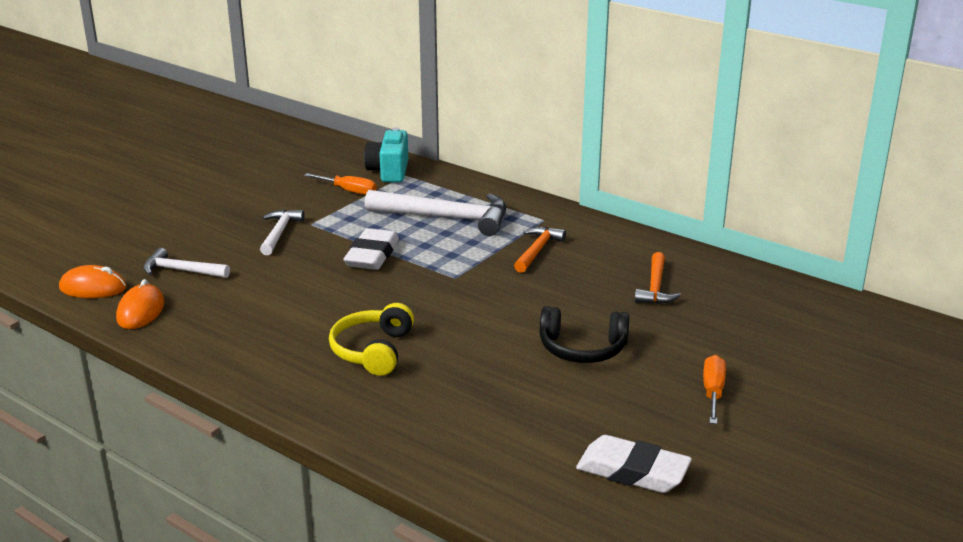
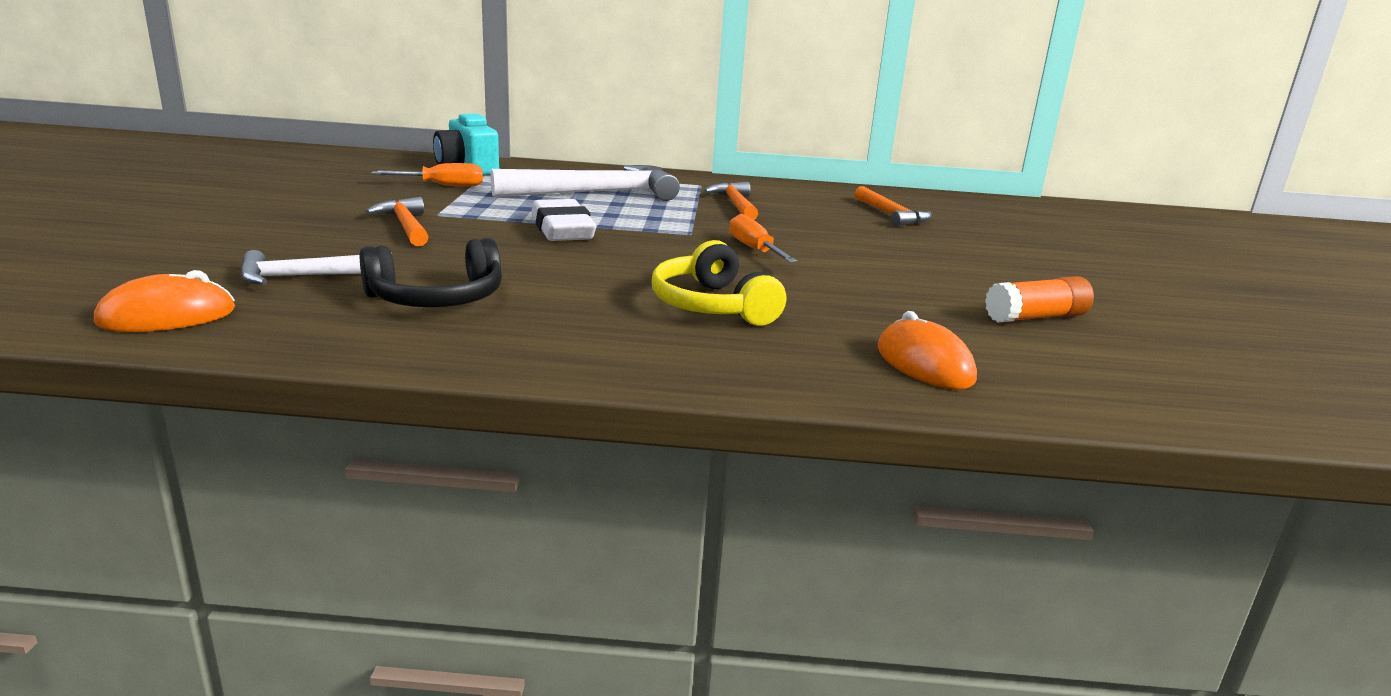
camera: 35 degrees left, 5 degrees down
(141, 311) = (298, 327): orange mouse -> orange mouse (924, 364)
(279, 233) = (405, 226): white hammer -> orange hammer
(581, 420) = (1035, 317): none -> orange glue stick
(582, 348) = (920, 264): black headphones -> black headphones (437, 299)
(632, 471) = (1163, 346): white eraser -> none
(713, 392) = (1088, 274): orange screwdriver -> orange screwdriver (755, 250)

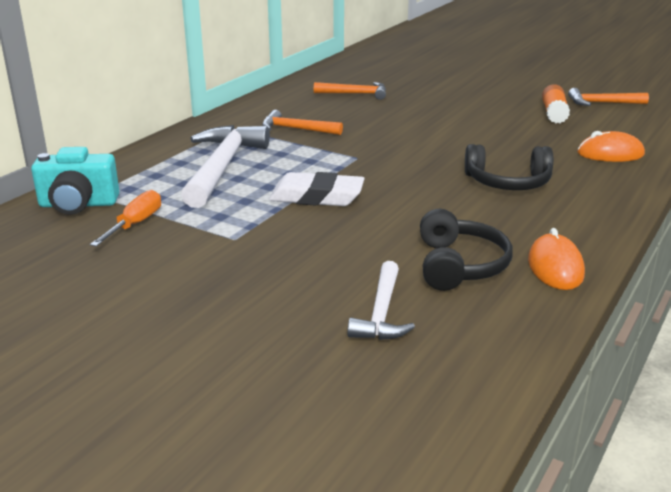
camera: 60 degrees left, 5 degrees up
(167, 316) = (455, 381): orange mouse -> orange mouse (555, 267)
(405, 226) = (261, 256): orange hammer -> orange hammer (602, 103)
(712, 306) = (508, 182): yellow headphones -> black headphones
(755, 250) = (406, 147): orange screwdriver -> none

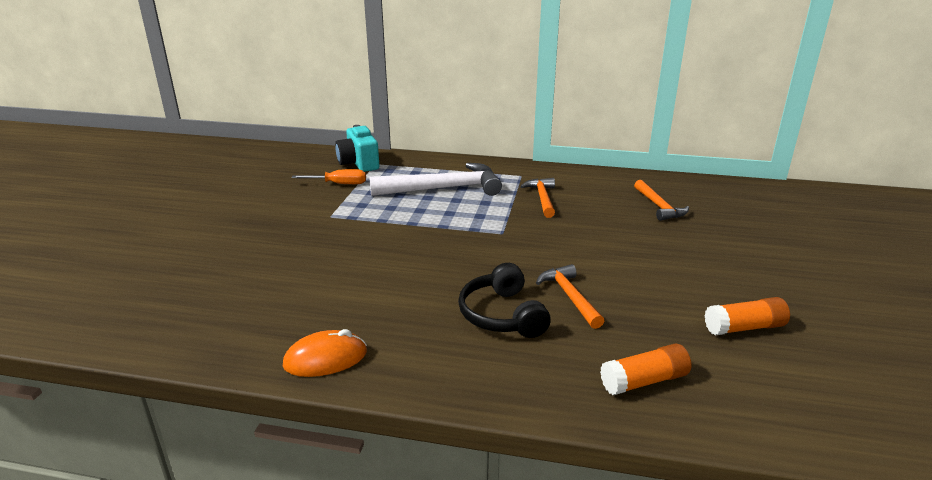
camera: 70 degrees right, 0 degrees up
(316, 197) = (412, 231): white eraser -> none
(381, 312) = (237, 286): white hammer -> none
(459, 265) = (316, 308): black headphones -> none
(602, 103) = (839, 366): orange hammer -> orange hammer (570, 297)
(610, 154) = (644, 381): orange mouse -> orange glue stick

